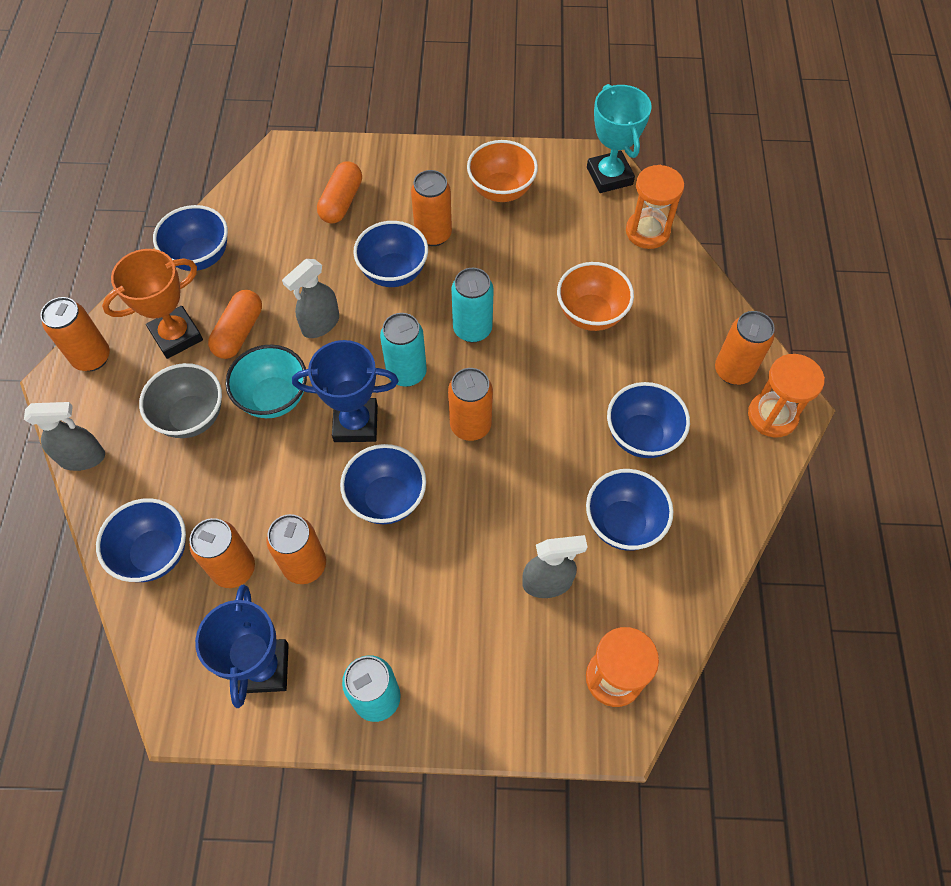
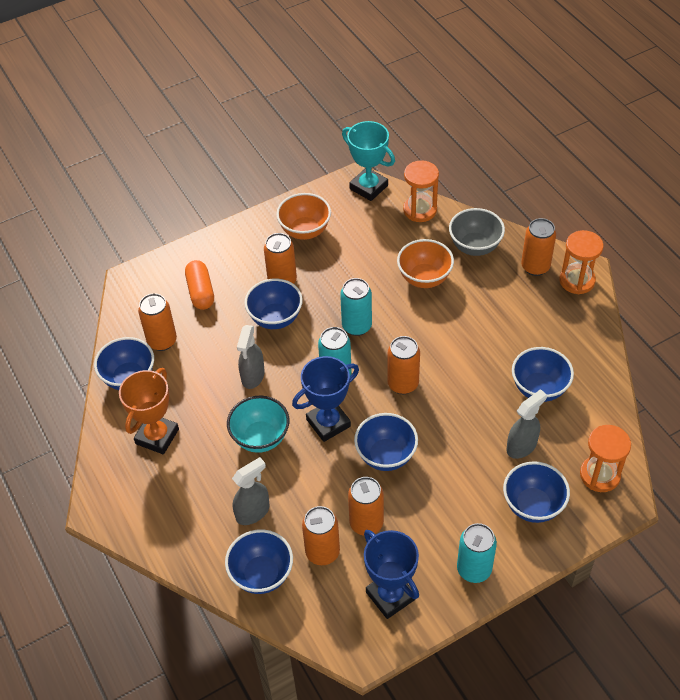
camera: 30 degrees left, 10 degrees down
(83, 457) = (158, 547): grey spray bottle -> grey spray bottle (253, 512)
(92, 357) = (107, 483): orange can -> orange can (162, 341)
(192, 417) = (214, 480): grey bowl -> grey bowl (475, 246)
(239, 332) = (200, 411): orange capsule -> none
(641, 436) = (511, 333): blue bowl -> blue bowl (533, 505)

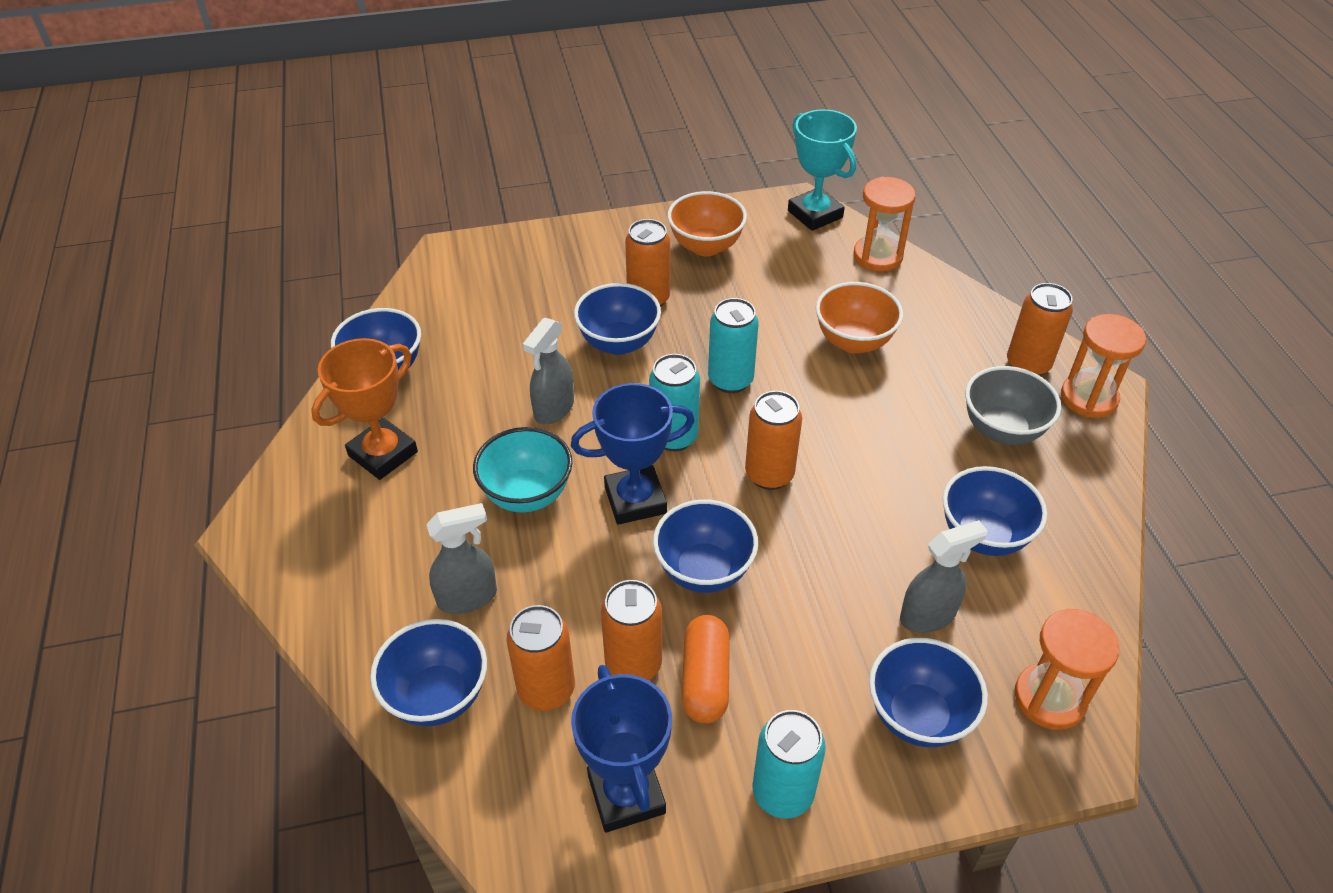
camera: 15 degrees right, 5 degrees down
(162, 341) = (451, 334): orange can -> none
(200, 292) = (531, 287): orange capsule -> orange capsule (705, 679)
(475, 246) = (943, 318): grey bowl -> grey bowl (1002, 430)

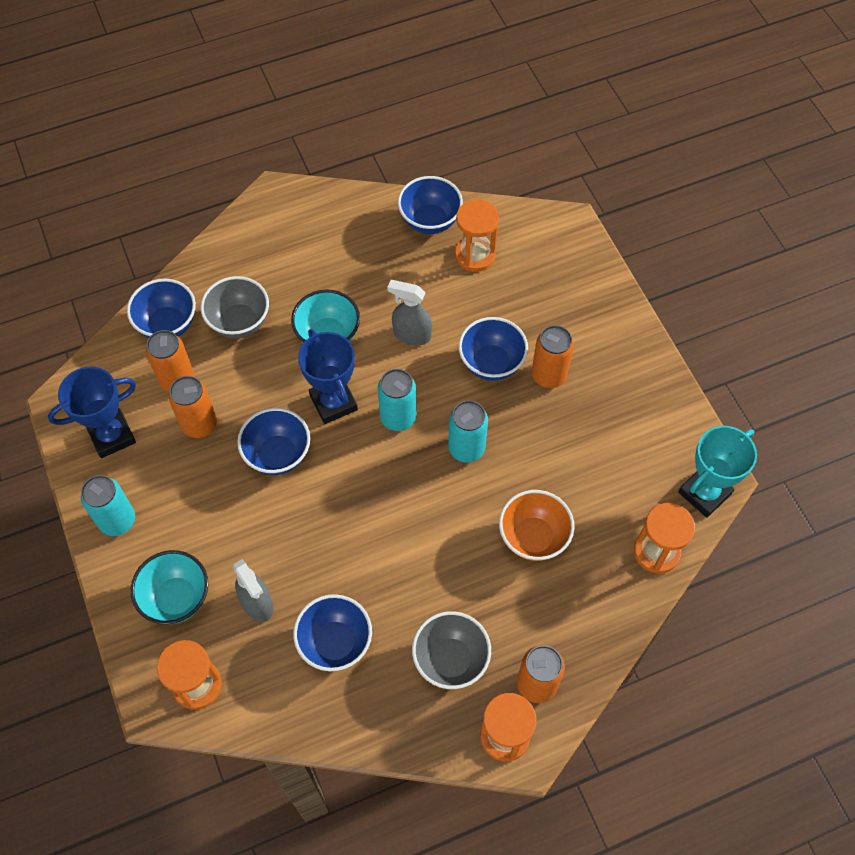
camera: 80 degrees right, 15 degrees up
(383, 454) = (350, 244): orange trophy -> none
(456, 335) = (475, 255): none -> orange hourglass
(468, 597) = (239, 322): grey spray bottle -> grey bowl
(705, 679) = (192, 467): orange capsule -> none
(706, 246) = (630, 408): orange bowl -> none
(769, 474) = (372, 487): orange can -> none
(918, 716) = (177, 598): blue bowl -> turquoise bowl

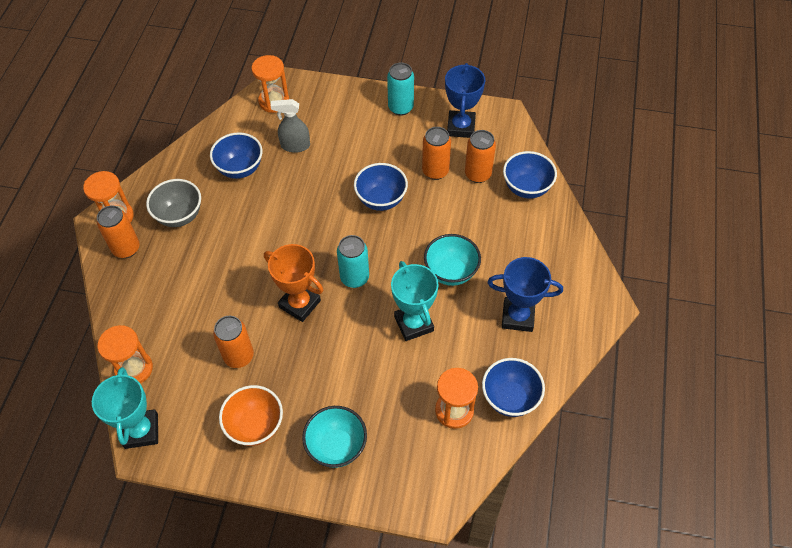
camera: 125 degrees right, 5 degrees down
(177, 598) = (330, 113): turquoise bowl -> turquoise bowl (336, 446)
(239, 322) = (500, 227): grey bowl -> none
(333, 402) = (395, 248): blue trophy -> blue trophy (518, 317)
(411, 334) = (414, 323): grey spray bottle -> turquoise trophy
(466, 448) = (299, 304): turquoise can -> orange trophy
(491, 363) = (350, 360): blue bowl -> none
(533, 537) = (208, 303): orange bowl -> orange bowl (255, 426)
(548, 375) = (311, 392): orange can -> orange can (239, 356)

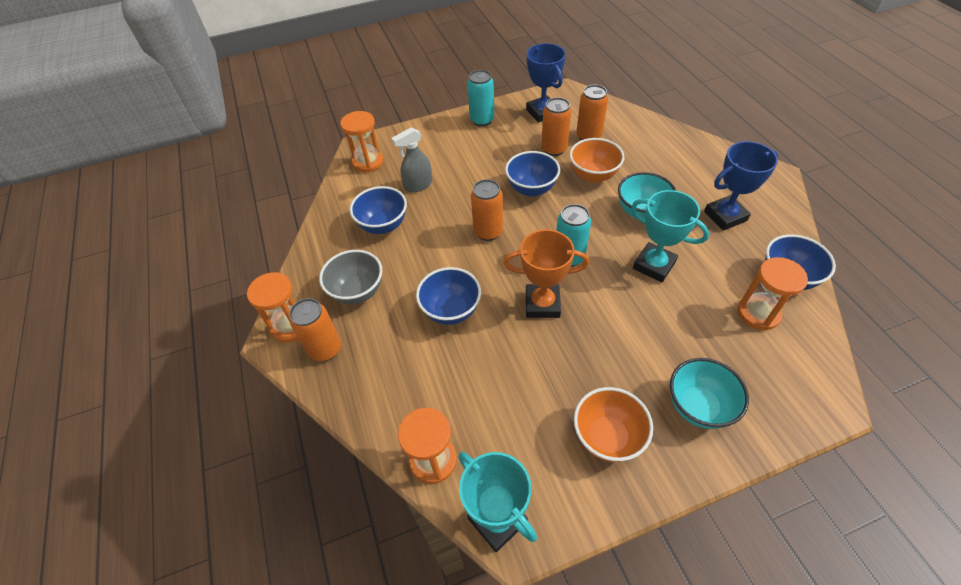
camera: 30 degrees left, 5 degrees down
(239, 356) = (530, 382): orange can -> orange can (488, 232)
(444, 215) = (593, 175): none -> orange bowl
(526, 188) = (634, 128): blue bowl -> blue bowl (451, 311)

